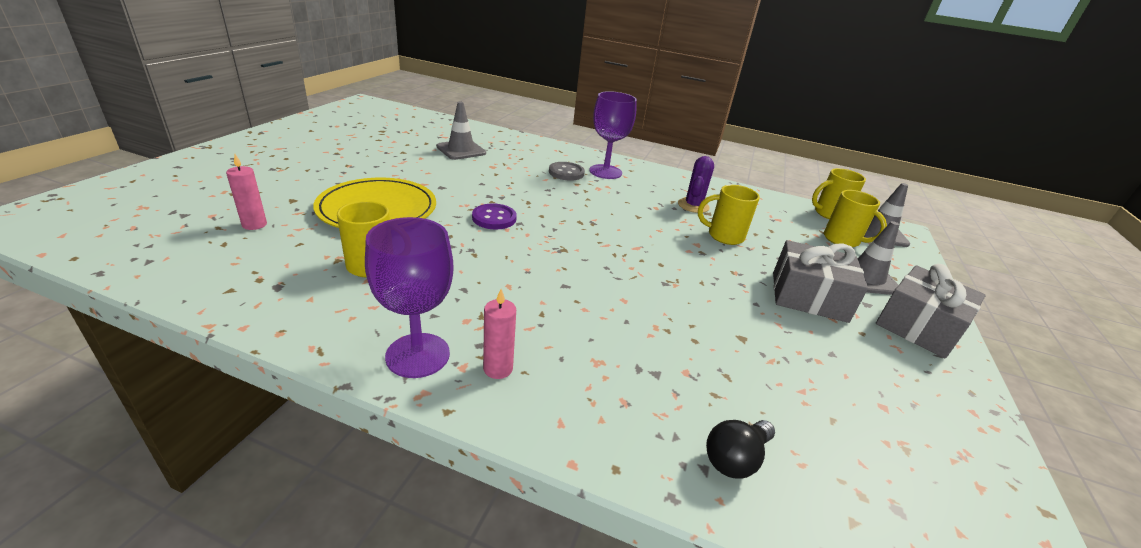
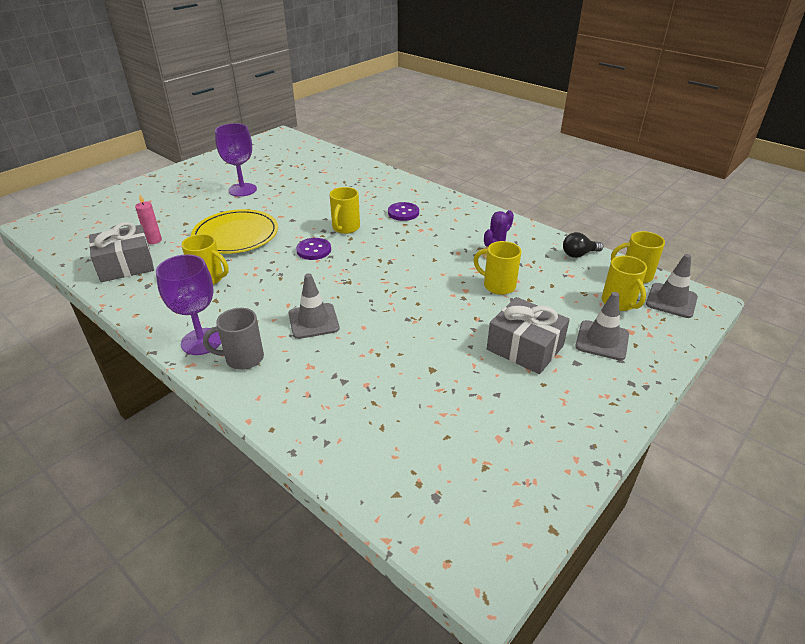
camera: 25 degrees right, 5 degrees up
(461, 150) = (329, 186): grey traffic cone -> grey traffic cone (313, 321)
(498, 369) = (243, 358): pink candle -> grey mug
(514, 191) = (345, 228): none -> yellow mug
(566, 173) = (403, 213): grey button -> purple button
(605, 172) = (440, 214): purple goblet -> purple goblet (242, 190)
(735, 459) = (351, 442): black light bulb -> black light bulb (579, 254)
(918, 326) = (606, 388): grey gift -> grey gift (126, 265)

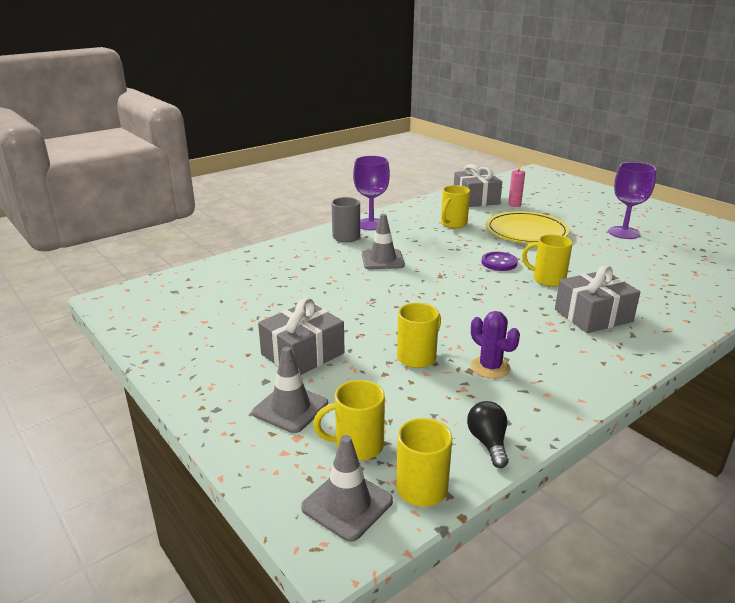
camera: 100 degrees right, 10 degrees down
(403, 213) = (593, 315): purple button -> grey gift

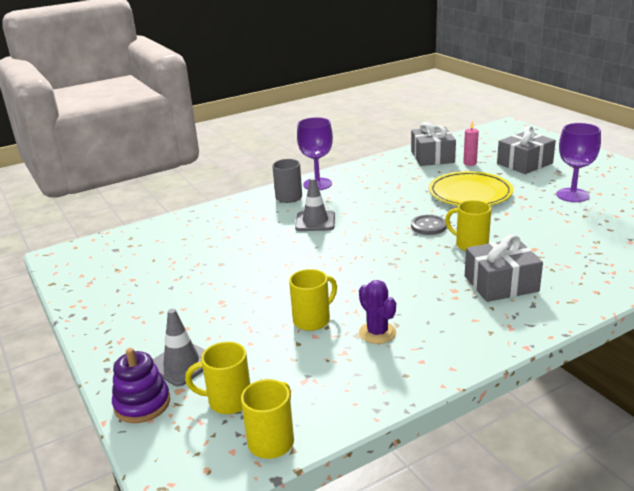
camera: 10 degrees right, 0 degrees up
(260, 454) = (142, 404): none -> purple stacking toy
(302, 354) = (209, 313): grey gift -> grey gift (524, 163)
(347, 504) = (201, 452): grey traffic cone -> none
(453, 224) = (398, 184): yellow mug -> none
(488, 442) = (347, 404): black light bulb -> none
(499, 263) = (428, 226): purple button -> grey button

